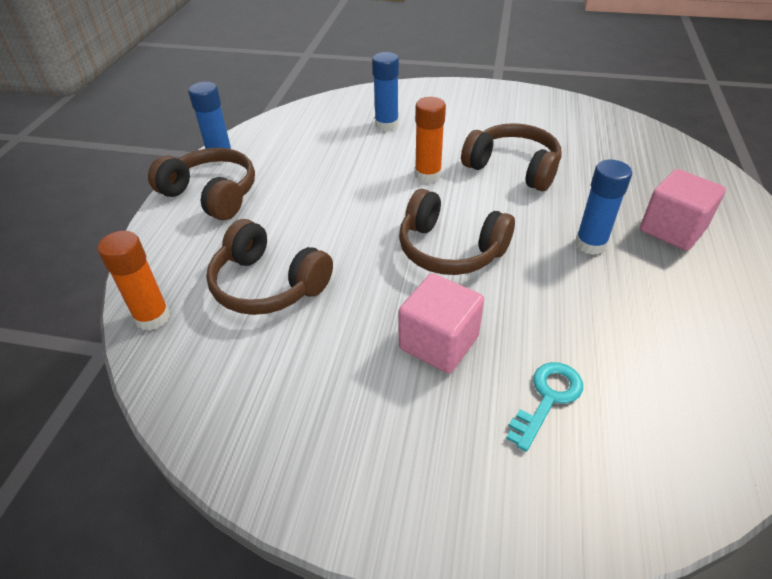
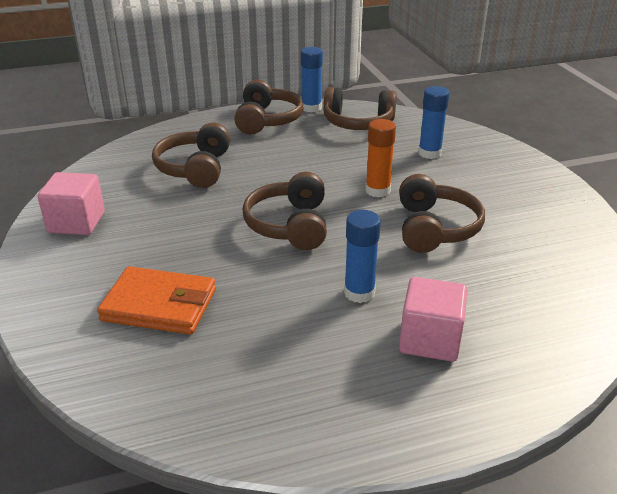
camera: 60 degrees right, 10 degrees down
(152, 317) = (142, 144): orange glue stick -> none
(287, 141) = (358, 123): none -> brown headphones
(439, 342) = (185, 246): pink cube -> pink cube (76, 222)
(547, 398) = (159, 305): turquoise key -> orange wallet

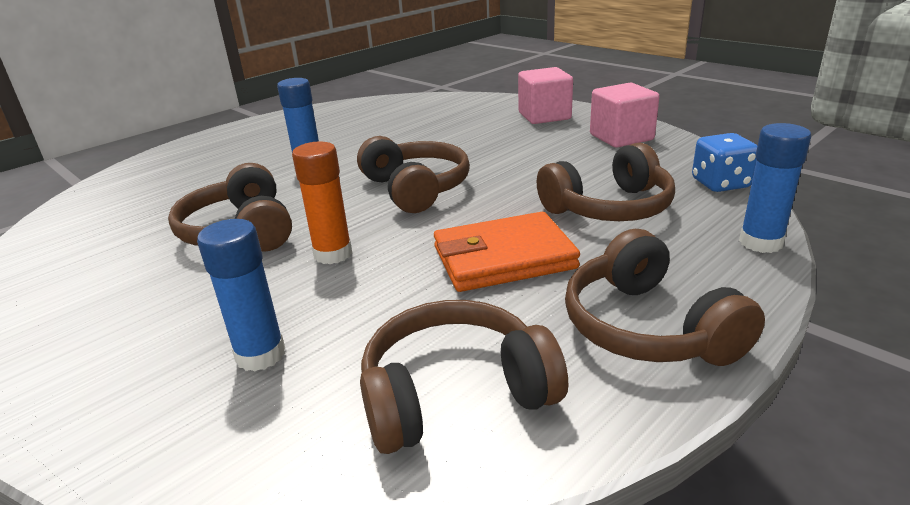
camera: 155 degrees right, 5 degrees down
(110, 162) = (720, 184): none -> blue dice
(159, 305) = (463, 124): orange wallet -> orange wallet (504, 258)
(195, 168) = (609, 208): brown headphones -> brown headphones turned 90 degrees clockwise
(311, 108) = (609, 406): blue glue stick -> blue glue stick (760, 242)
(430, 340) = (239, 158): pink cube -> pink cube (544, 116)

